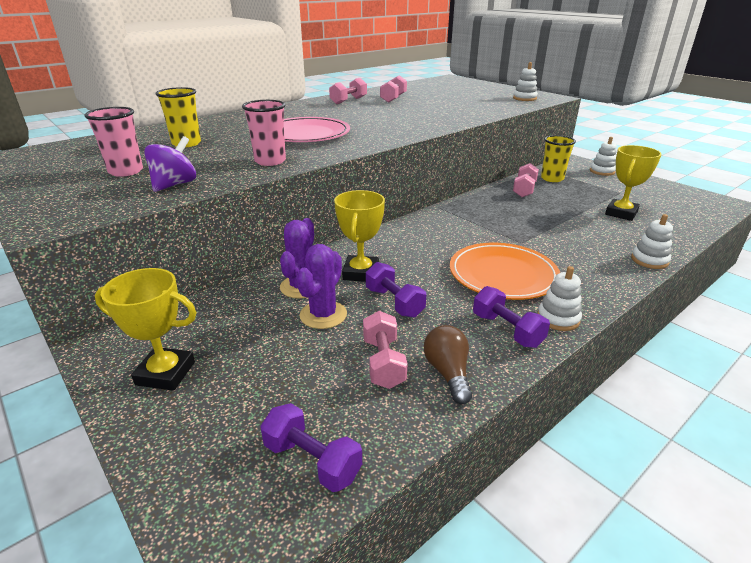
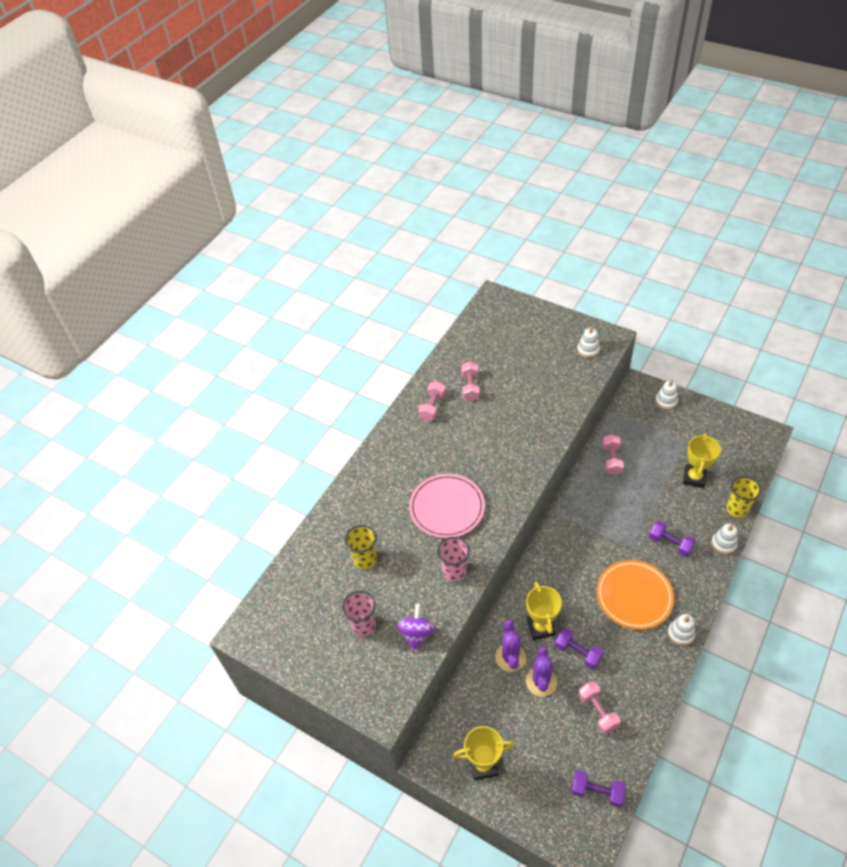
camera: 15 degrees left, 20 degrees up
(448, 373) = (635, 706): brown light bulb -> none
(507, 330) = (655, 656): purple dumbbell -> purple dumbbell (670, 543)
(552, 178) = (628, 430): yellow cup -> yellow cup (737, 509)

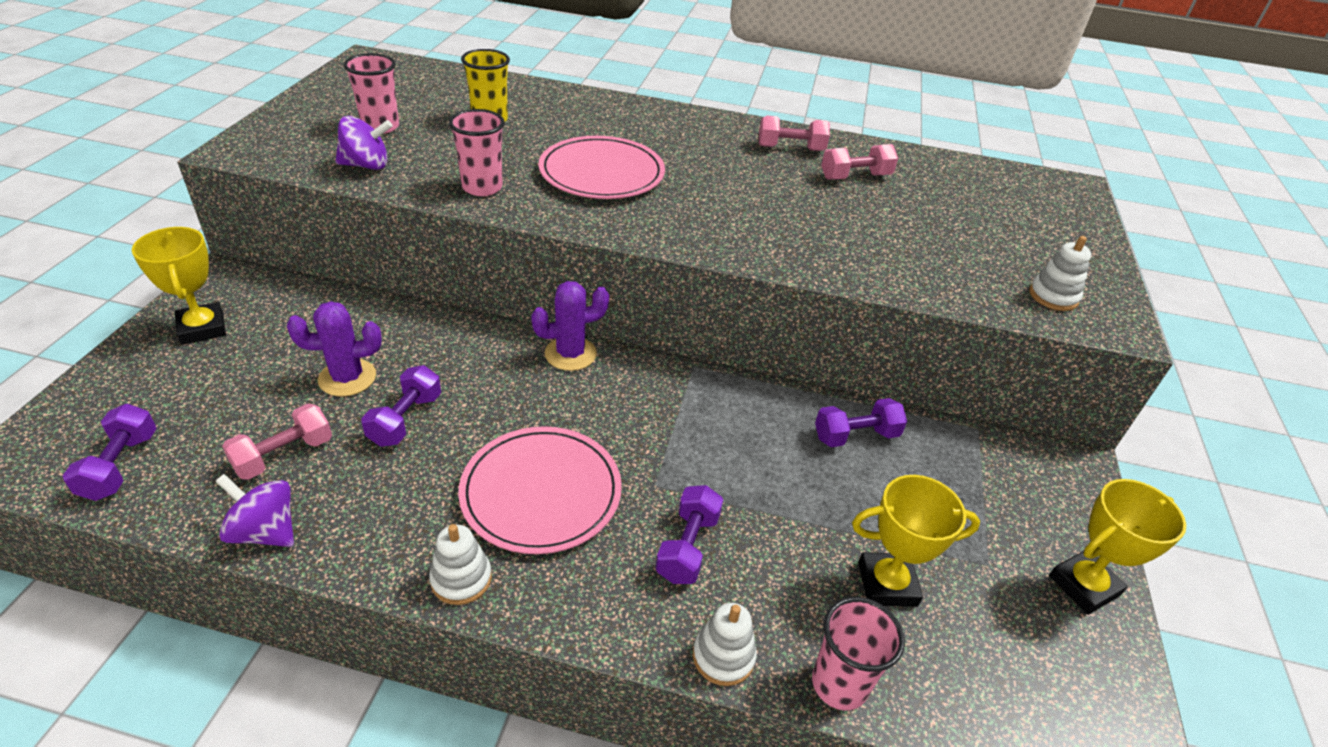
camera: 65 degrees right, 10 degrees down
(510, 657) = (393, 339): purple cactus -> purple cactus (570, 354)
(540, 627) = (453, 369): yellow trophy -> yellow trophy (1083, 585)
(611, 460) = (856, 436): pink dumbbell -> purple dumbbell
(634, 596) = (541, 492): orange plate -> pink plate
(647, 716) = (265, 531): none -> purple spinning top
(666, 401) = (1071, 517): white stacking toy -> none
(737, 509) = (839, 684): yellow cup -> pink cup

